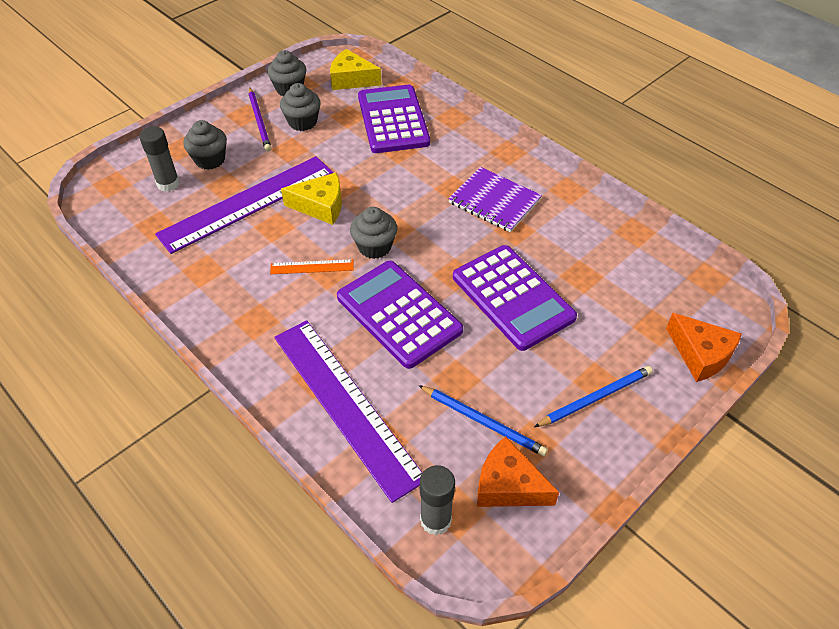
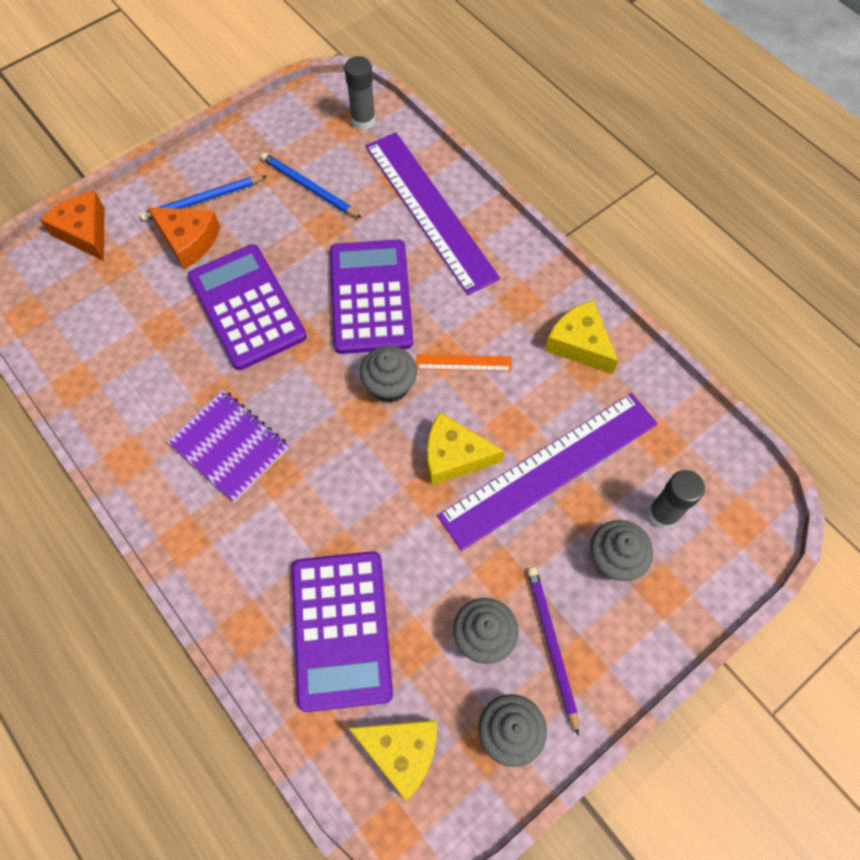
camera: 175 degrees left, 15 degrees up
(207, 288) = (579, 344): none -> yellow cheese
(399, 314) = (371, 297): purple calculator -> purple calculator turned 150 degrees counterclockwise
(508, 485) = (301, 139): orange cheese -> orange cheese (188, 241)

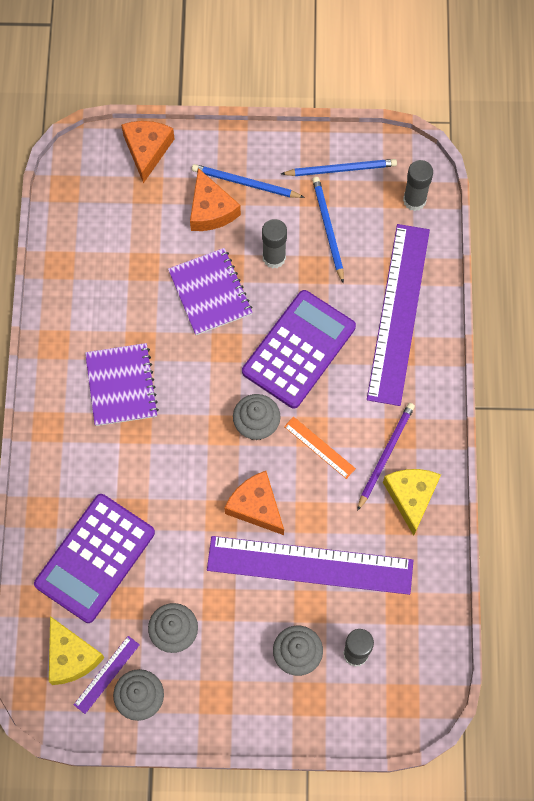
camera: 40 degrees right, 5 degrees up
(247, 307) = (210, 292): purple calculator -> purple notebook
(279, 137) = (341, 169): none -> blue pencil
(281, 240) = (274, 257): none -> grey glue stick
(453, 738) = (106, 674): none -> purple ruler
(454, 456) = (256, 506): yellow cheese -> orange cheese
(551, 645) = (210, 672): purple pencil -> purple pencil (385, 455)

